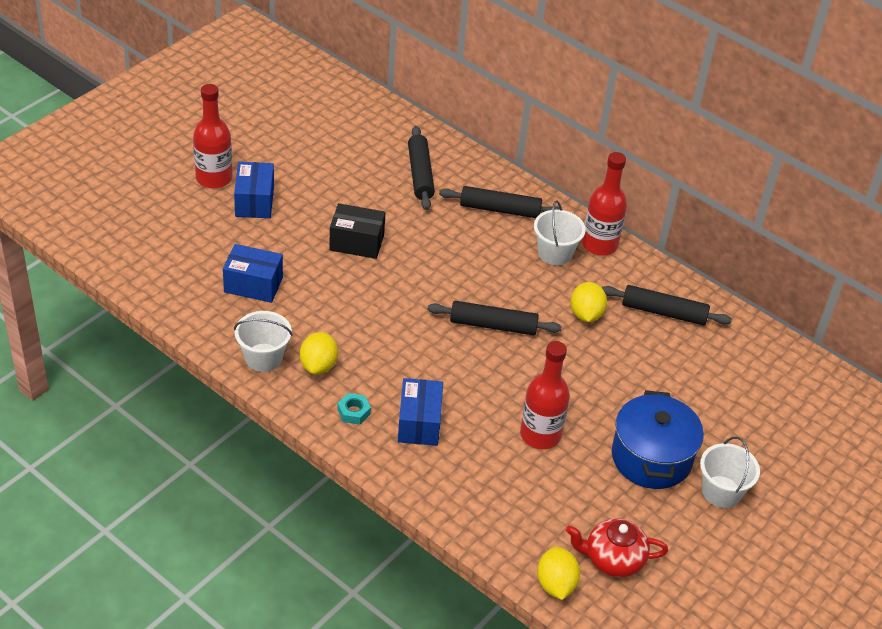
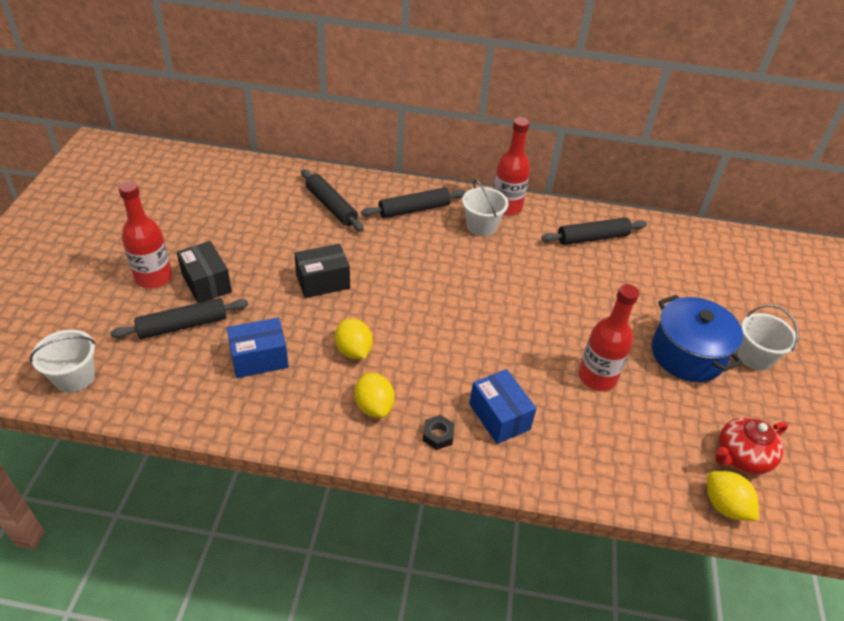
camera: 30 degrees left, 0 degrees up
(254, 201) = (206, 283): blue box -> black box
(263, 357) = (319, 423): white bucket -> white bucket (74, 377)
(353, 412) = (438, 435): turquoise nut -> black nut
(493, 325) = (485, 302): black rolling pin -> black rolling pin (183, 325)
(586, 314) = (543, 263): yellow lemon -> yellow lemon (353, 350)

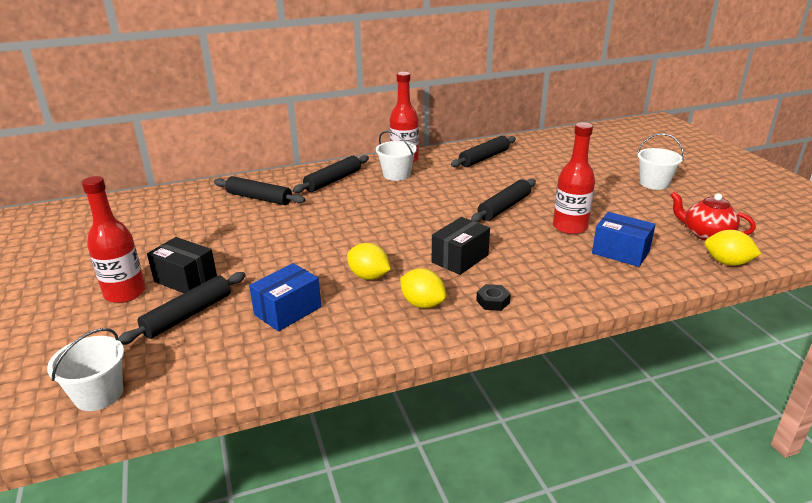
camera: 25 degrees left, 15 degrees down
(323, 281) = (298, 244): black box -> black box (460, 258)
(499, 416) = (526, 273): blue box -> blue box (620, 252)
(552, 319) = (504, 207): none -> black rolling pin
(687, 354) = (613, 196): blue pot -> none
(741, 457) = (706, 234): red teapot -> red teapot turned 90 degrees clockwise

